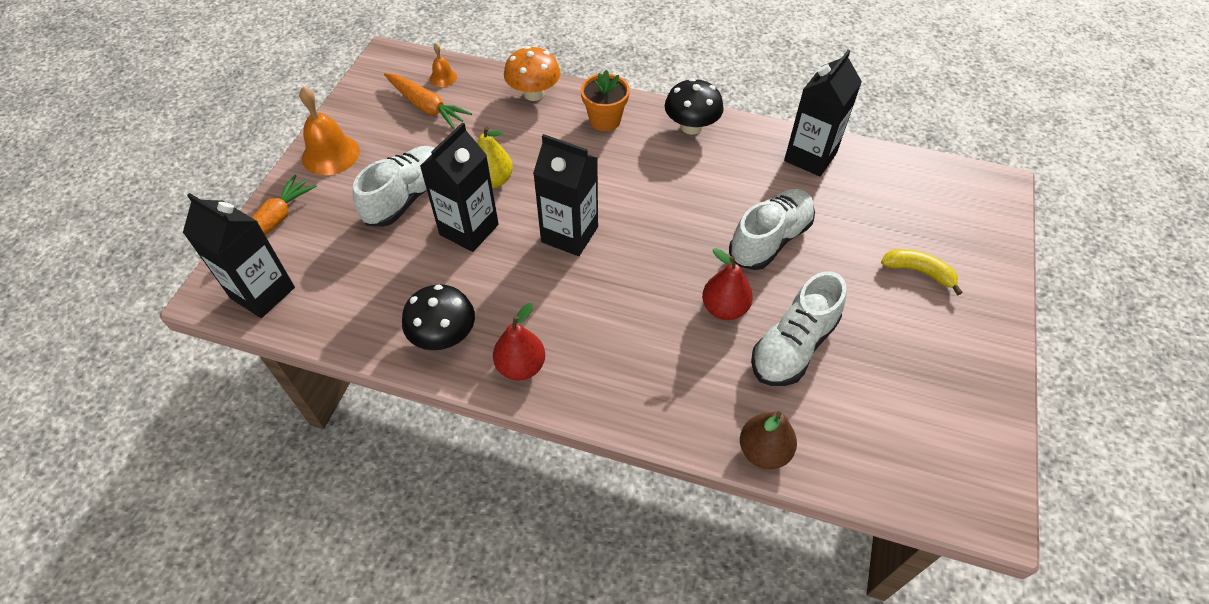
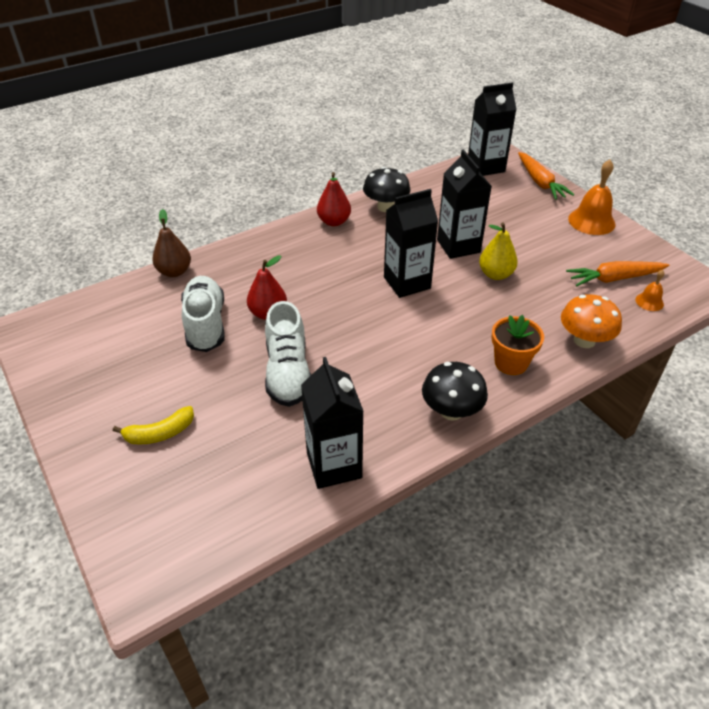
camera: 130 degrees right, 10 degrees down
(407, 197) = (515, 234): white shoe -> none

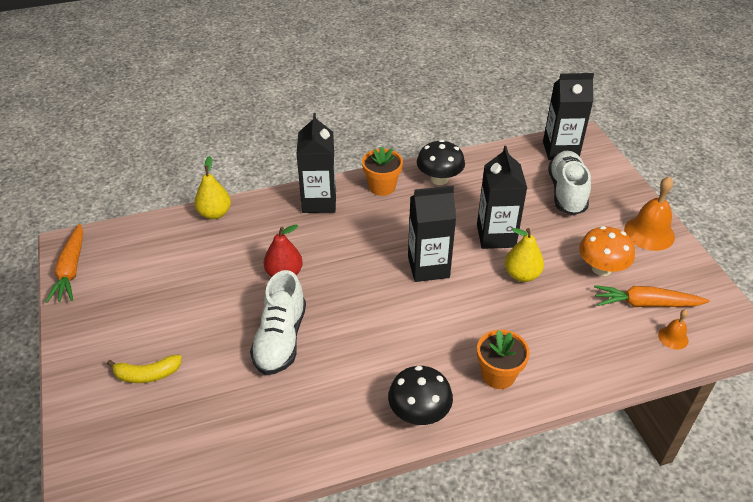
camera: 15 degrees right, 0 degrees up
(174, 272) = (215, 213): brown pear -> yellow pear
(206, 324) = (224, 273): white shoe -> white shoe (566, 192)
(334, 222) = (382, 187): red pear -> orange flower pot
(334, 465) = (288, 442): black carton -> black carton (319, 202)
(540, 182) = (611, 178): orange carrot -> orange carrot (71, 269)
(584, 340) = (584, 366): orange mushroom -> orange mushroom (601, 268)

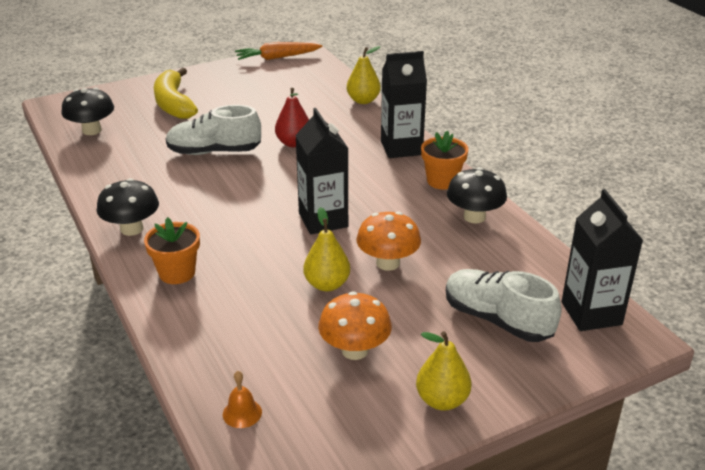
camera: 80 degrees right, 10 degrees down
(147, 374) = (173, 104): yellow banana -> yellow banana, size x1.67
(183, 462) = (92, 130): none -> black mushroom
(496, 236) = (388, 263): black carton -> orange mushroom
(566, 192) = (497, 320): white shoe -> white shoe turned 135 degrees counterclockwise
(646, 304) = (298, 390): orange carrot -> none
(649, 233) = (442, 400): orange bell -> yellow pear

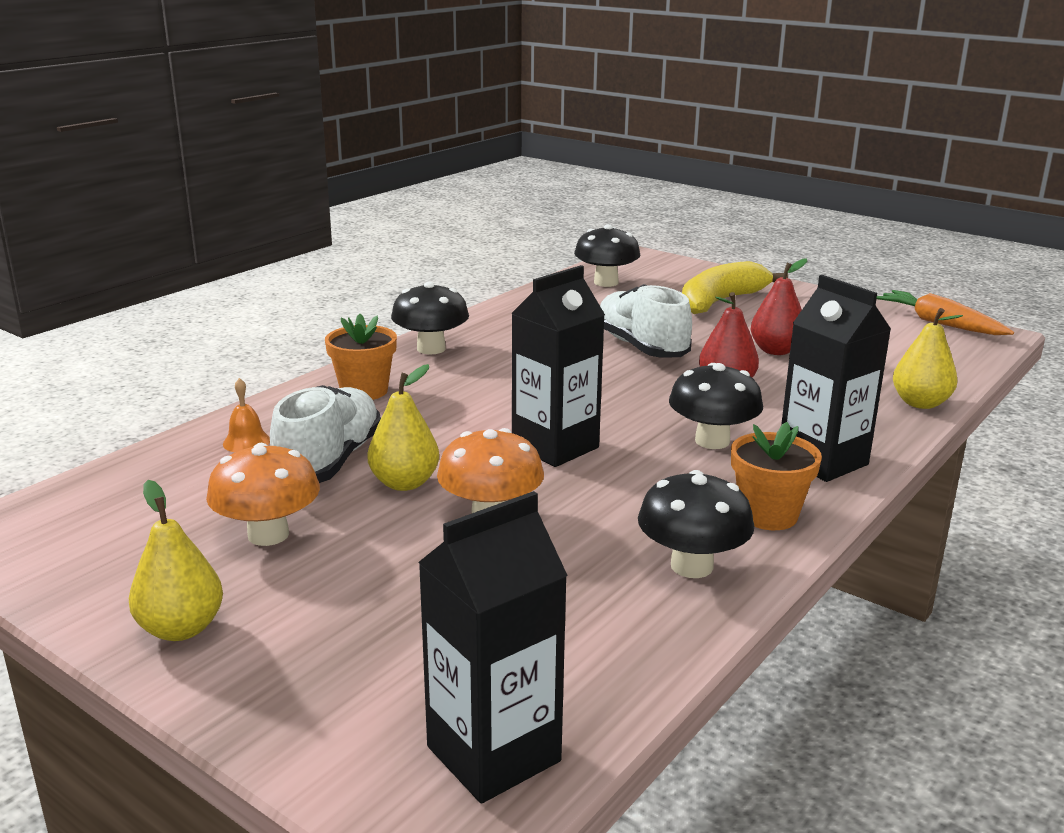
camera: 65 degrees right, 10 degrees down
(242, 413) = (118, 489): orange bell -> orange bell (246, 442)
(264, 113) = (776, 351): none -> red pear
(356, 170) = (712, 441): none -> black mushroom
(497, 320) = (408, 644): white shoe -> white shoe (329, 461)

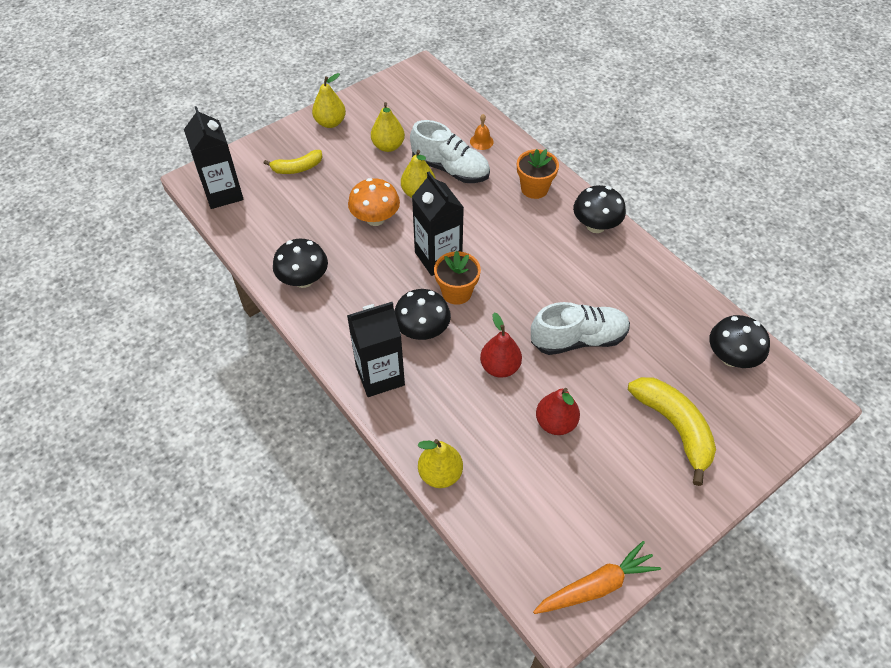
camera: 105 degrees right, 30 degrees up
(268, 534) = (388, 146): orange mushroom -> yellow pear
(363, 645) = (297, 168): none -> yellow banana
(768, 515) = (334, 326): orange flower pot -> orange flower pot (456, 292)

